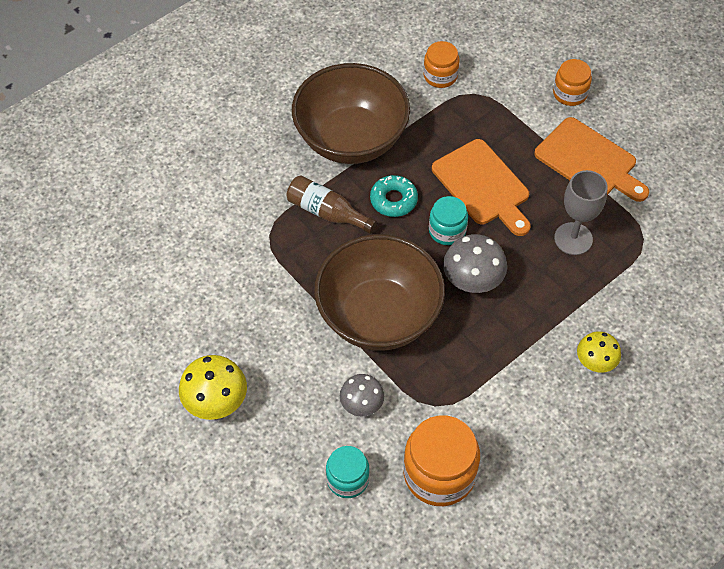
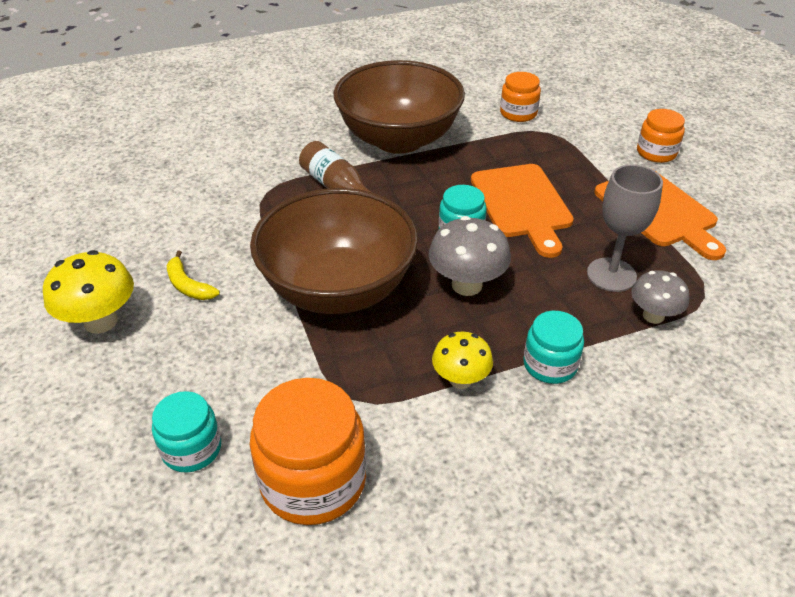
camera: 20 degrees right, 15 degrees down
(262, 349) = (188, 285): none -> yellow banana
(362, 405) = (262, 372): grey mushroom -> grey mushroom (653, 316)
(393, 200) = (415, 194): turquoise donut -> none
(556, 334) = (550, 365): none -> turquoise jar
(595, 362) = (591, 411): yellow mushroom -> yellow mushroom (460, 380)

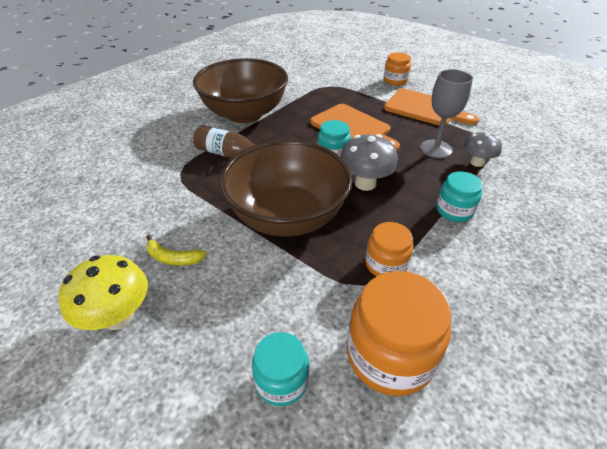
camera: 30 degrees left, 0 degrees up
(460, 380) = (416, 241): yellow mushroom -> none
(518, 113) = (303, 80): orange jar -> orange jar (386, 264)

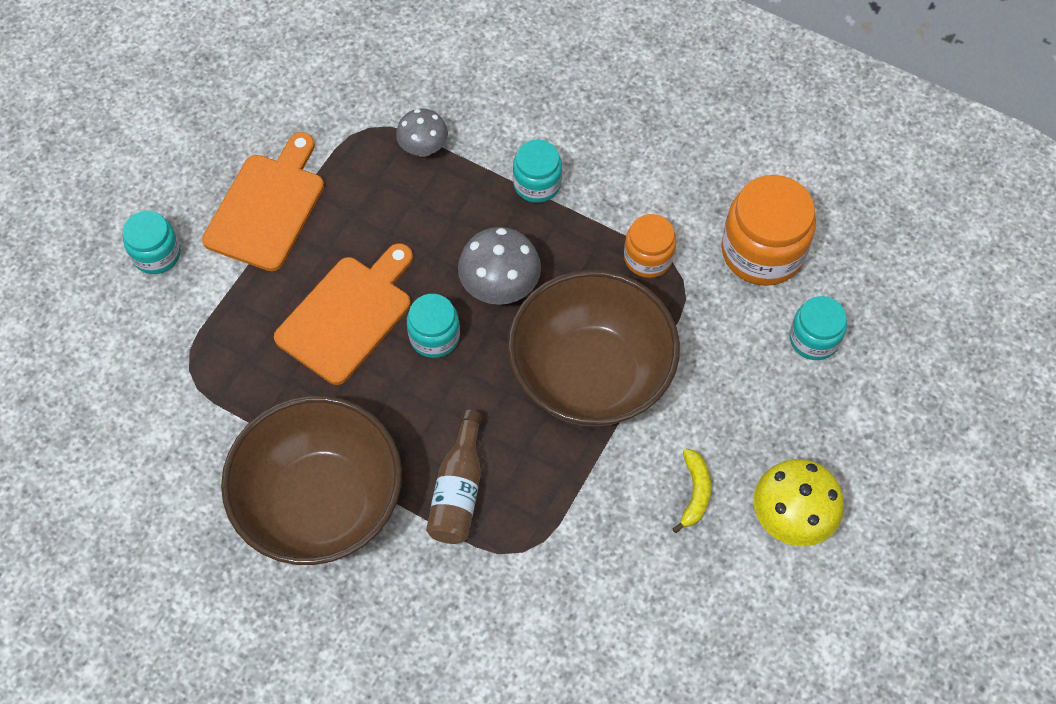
camera: 100 degrees left, 20 degrees up
(395, 81) = (156, 254): orange jar -> turquoise jar
(435, 149) = (395, 197): grey goblet -> none

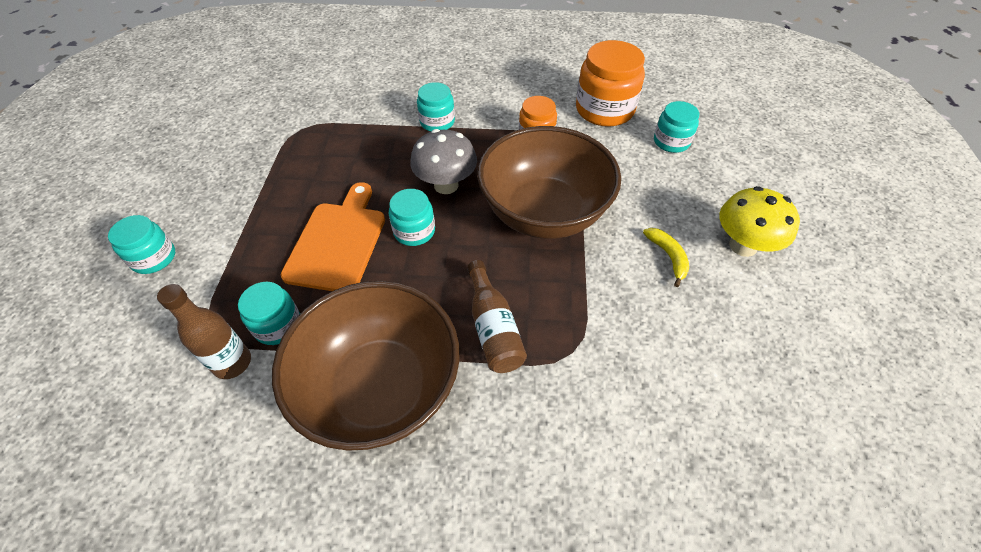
camera: 25 degrees left, 10 degrees down
(197, 414) = (232, 363): none -> brown bottle
(252, 391) = (278, 325): none -> turquoise jar
(267, 207) = (241, 197): orange cutting board -> none
(423, 148) = (346, 128): grey mushroom -> none

